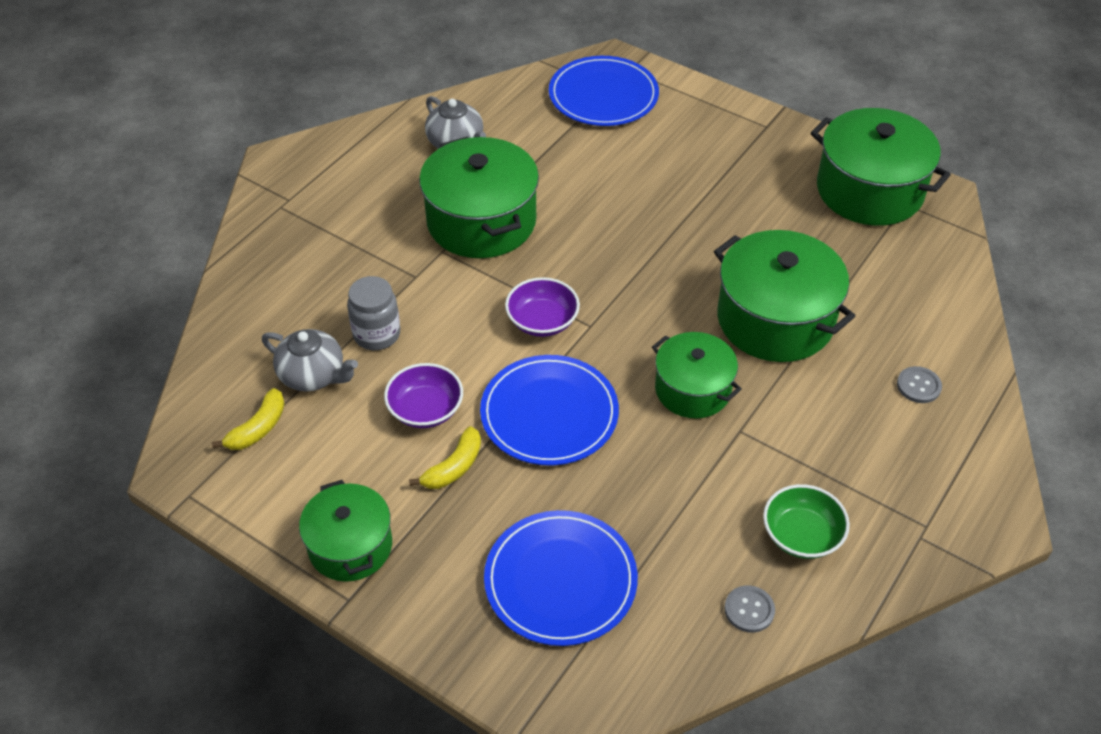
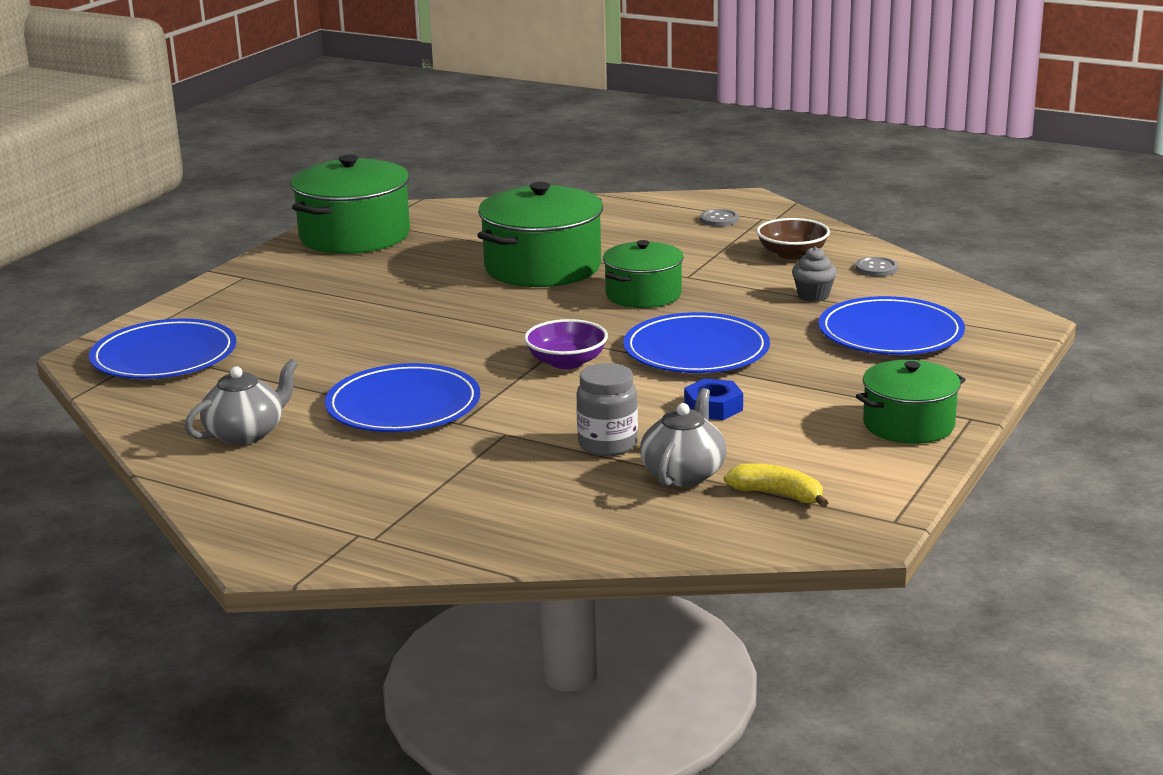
camera: 95 degrees left, 25 degrees down
(425, 410) = (713, 407): purple bowl -> blue nut
(454, 467) = (784, 387): yellow banana -> none
(481, 221) = (403, 405): green pot -> blue plate
(671, 531) = (813, 296): none -> grey cupcake
(801, 535) = (792, 254): green bowl -> brown bowl
(918, 386) = (612, 220): grey button -> grey button (719, 219)

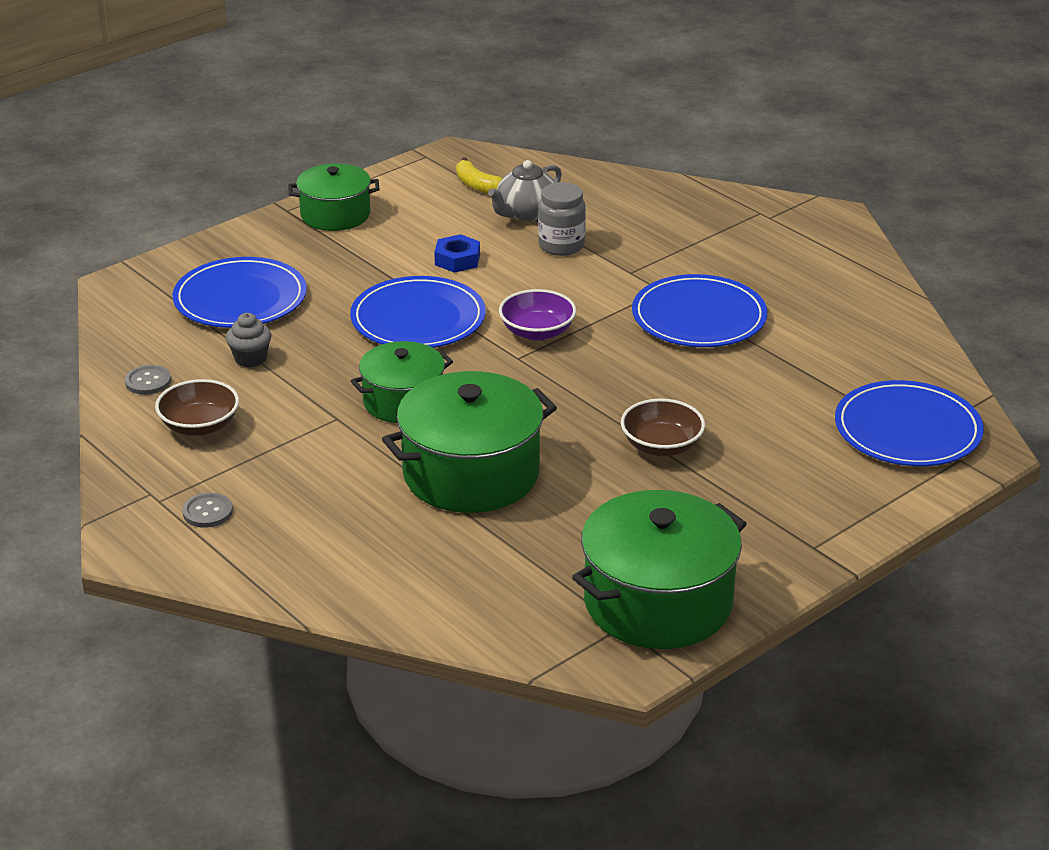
camera: 160 degrees left, 10 degrees up
(246, 433) = (836, 318): grey teapot -> none
(393, 308) = (661, 446): none -> brown bowl

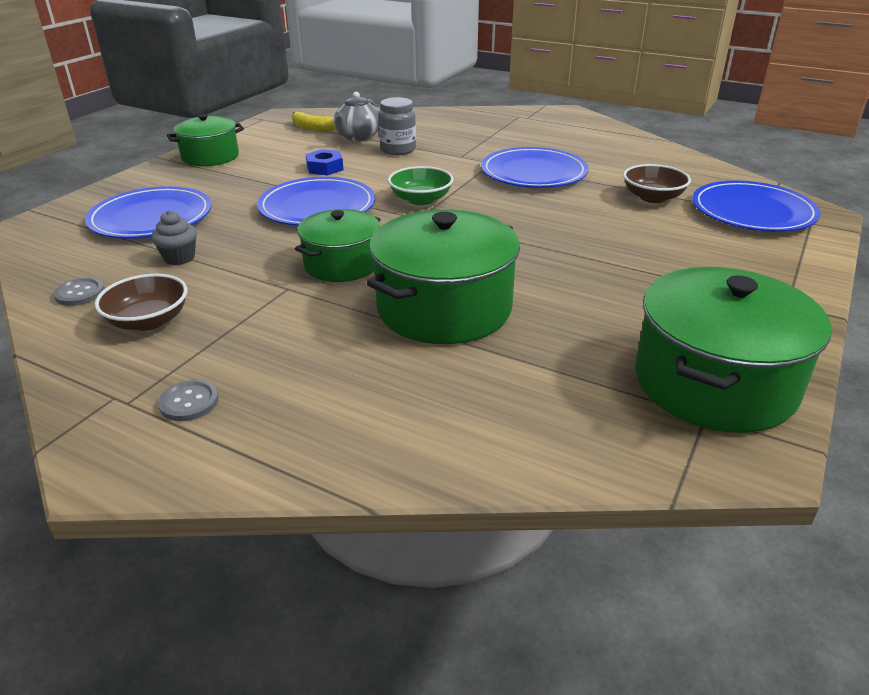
camera: 20 degrees left, 0 degrees up
(537, 332) = (421, 200): purple bowl -> green bowl
(661, 446) = (587, 255): brown bowl -> brown bowl (653, 197)

